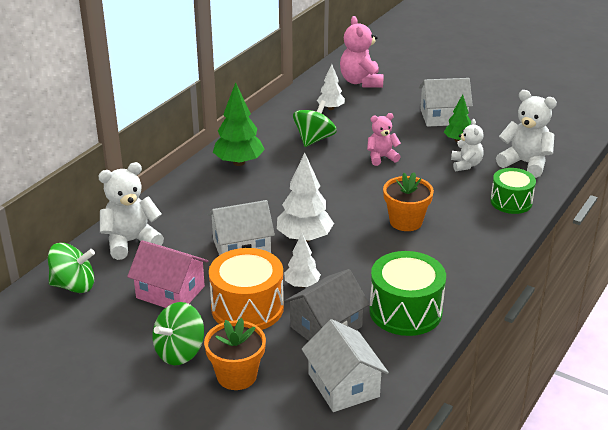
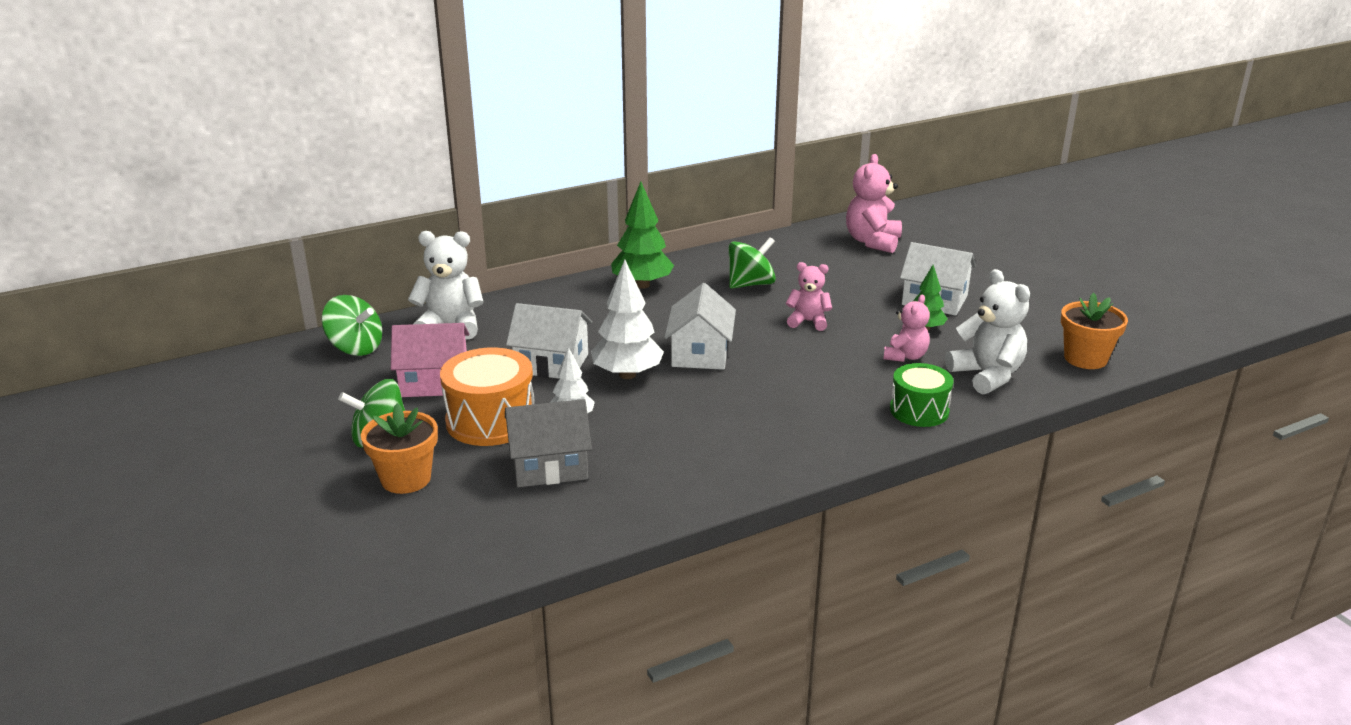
camera: 30 degrees right, 5 degrees down
(170, 292) = (434, 382): pink house -> pink house turned 60 degrees counterclockwise
(330, 108) = (805, 259): white tree -> none
(343, 385) = (500, 528): white house -> white house (700, 353)
(405, 311) = (654, 481): green drum -> none
(406, 221) = (761, 393): orange flower pot -> orange flower pot (1085, 358)
(466, 165) = (905, 356): white teddy bear -> pink teddy bear

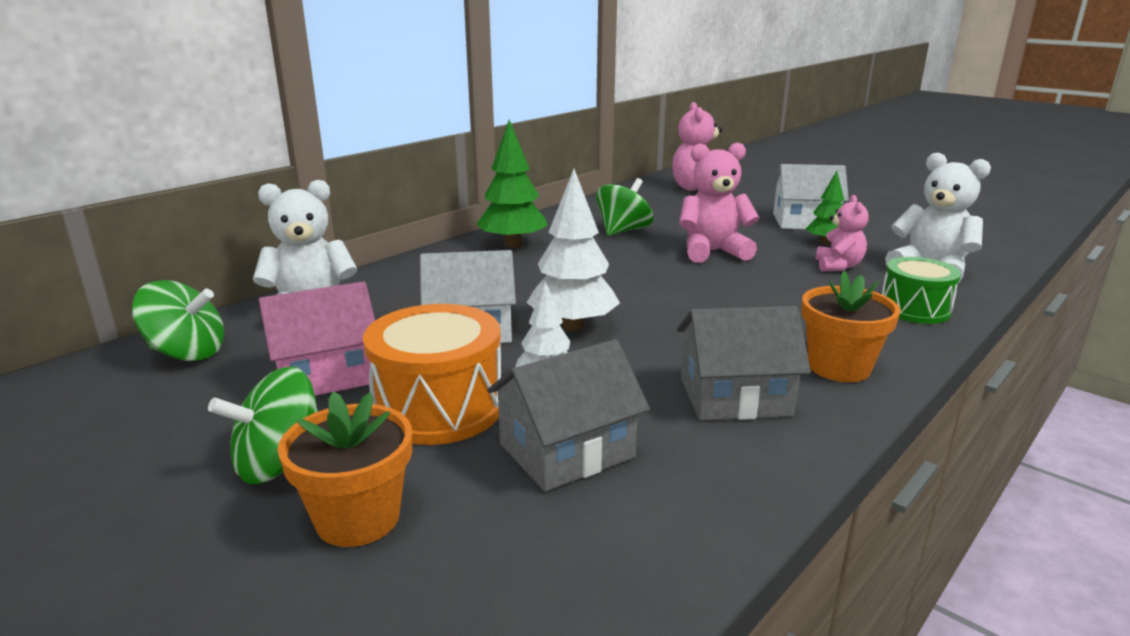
camera: 20 degrees left, 5 degrees down
(692, 453) = (734, 397): none -> grey house
(700, 353) = (634, 293): white house -> none
(808, 321) = (713, 252): pink teddy bear -> pink teddy bear, size x1.59
(1085, 358) = (989, 246): orange flower pot -> orange flower pot (839, 367)

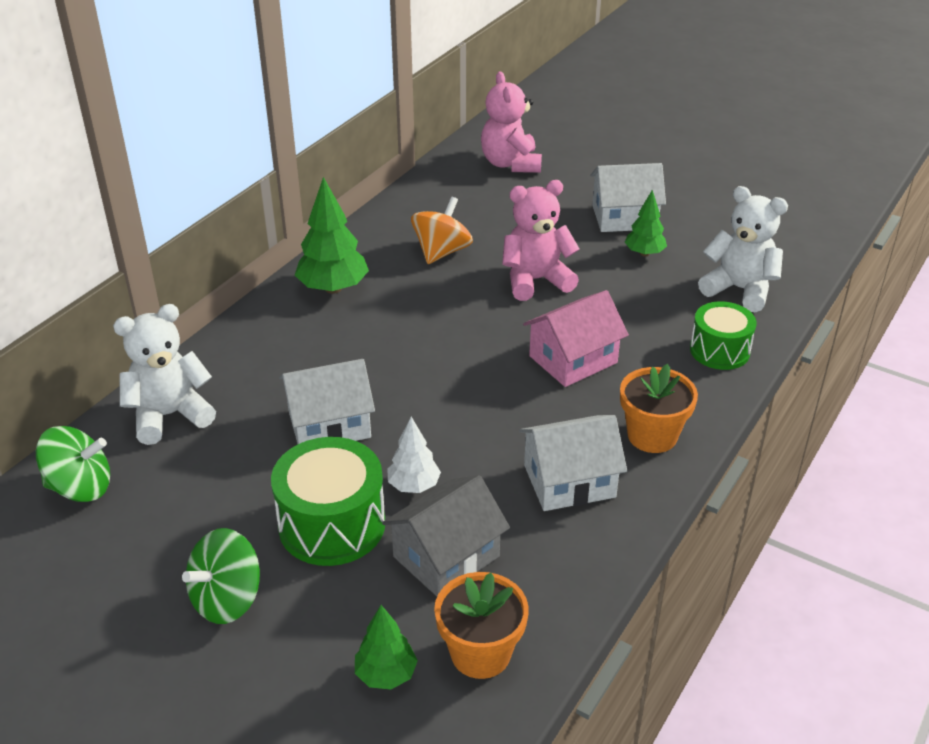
camera: 10 degrees left, 15 degrees up
(326, 374) = (221, 498): pink house -> pink house (573, 359)
(358, 518) = (309, 641): orange flower pot -> orange flower pot (480, 653)
(438, 407) = (332, 524): orange drum -> green drum
(444, 571) = (386, 674): none -> green tree
(572, 326) = (420, 409): white tree -> none
(623, 231) = (441, 252): green spinning top -> orange spinning top
(734, 397) = (569, 481): grey house -> white house
(838, 266) = (655, 292): pink teddy bear -> none

